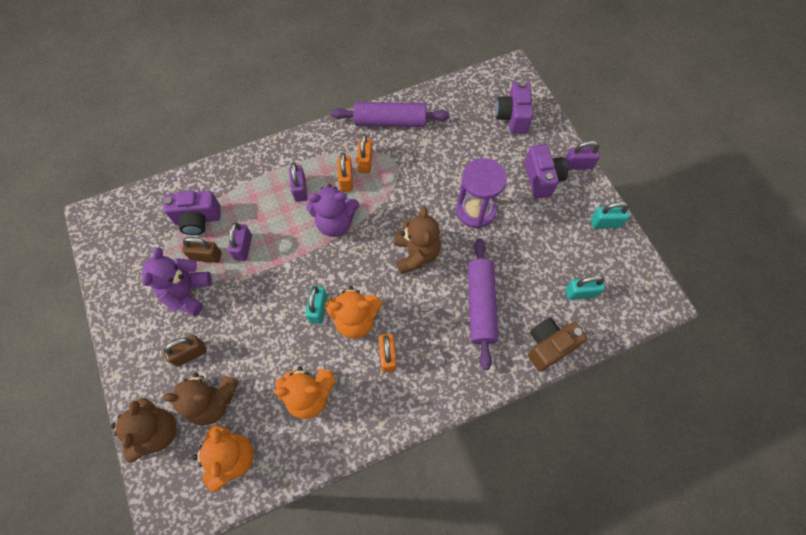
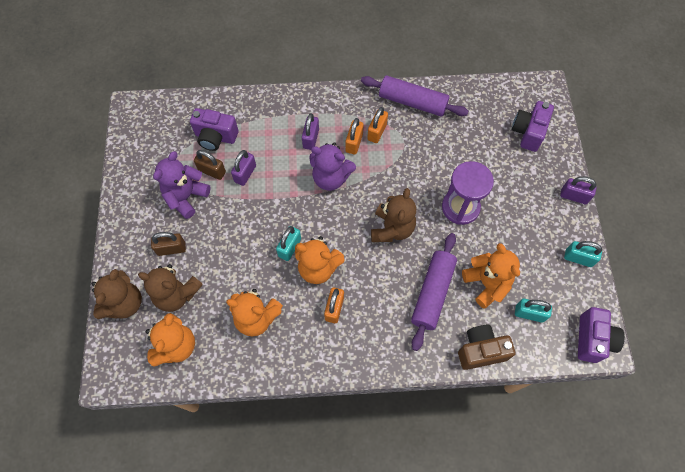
camera: 20 degrees right, 0 degrees up
(529, 277) = (486, 283): none -> orange teddy bear
(542, 179) = (534, 198): purple camera -> purple camera (593, 339)

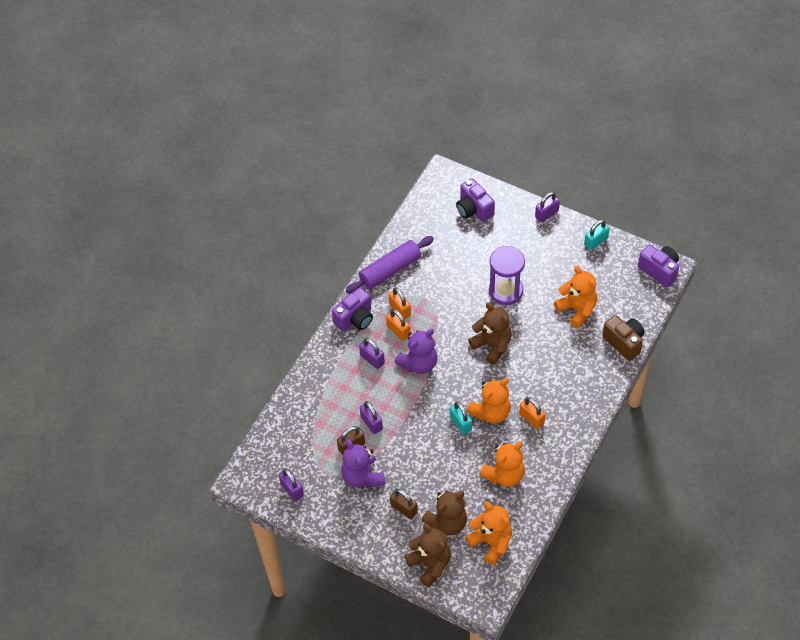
camera: 55 degrees left, 10 degrees down
(143, 150) = (292, 489): none -> purple padlock
(171, 249) = (404, 508): brown padlock -> brown padlock turned 75 degrees counterclockwise
(215, 137) = (320, 428): purple camera -> purple camera (355, 319)
(432, 293) = (562, 348): purple rolling pin -> none
(481, 351) = (624, 342): brown camera -> brown camera turned 120 degrees clockwise
(486, 283) = (577, 309): orange teddy bear -> orange teddy bear turned 45 degrees clockwise
(529, 313) = (616, 297): turquoise padlock -> none

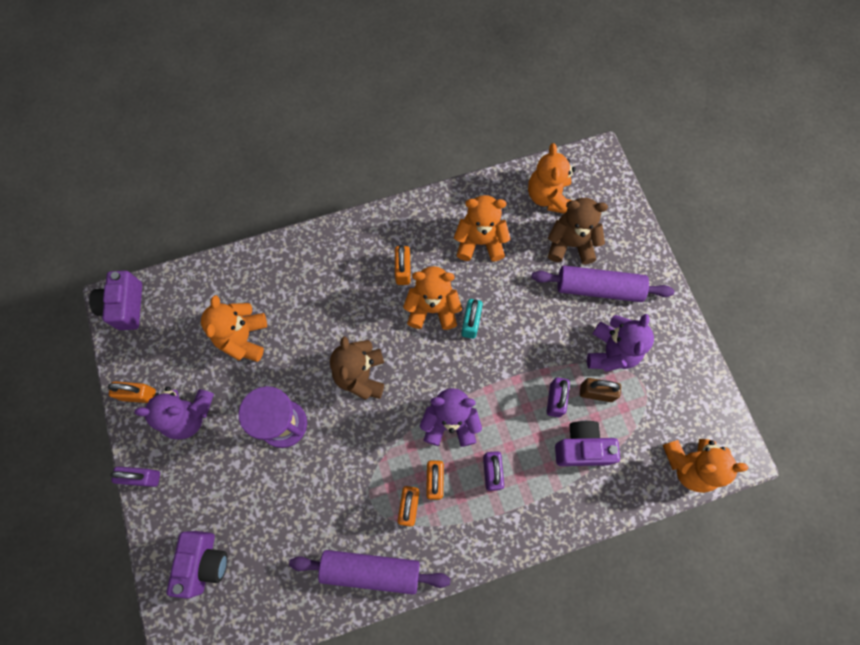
camera: 140 degrees left, 15 degrees up
(266, 451) = (689, 465): none -> orange teddy bear
(292, 489) = (692, 399): purple padlock -> none
(355, 319) = (466, 541): purple camera -> purple camera (581, 448)
(404, 508) = (598, 288): brown padlock -> purple rolling pin
(430, 564) = (618, 222): brown teddy bear -> none
(559, 255) = (189, 415): none -> purple teddy bear
(596, 241) = (139, 395): turquoise padlock -> orange padlock
(624, 342) = (243, 266): brown camera -> none

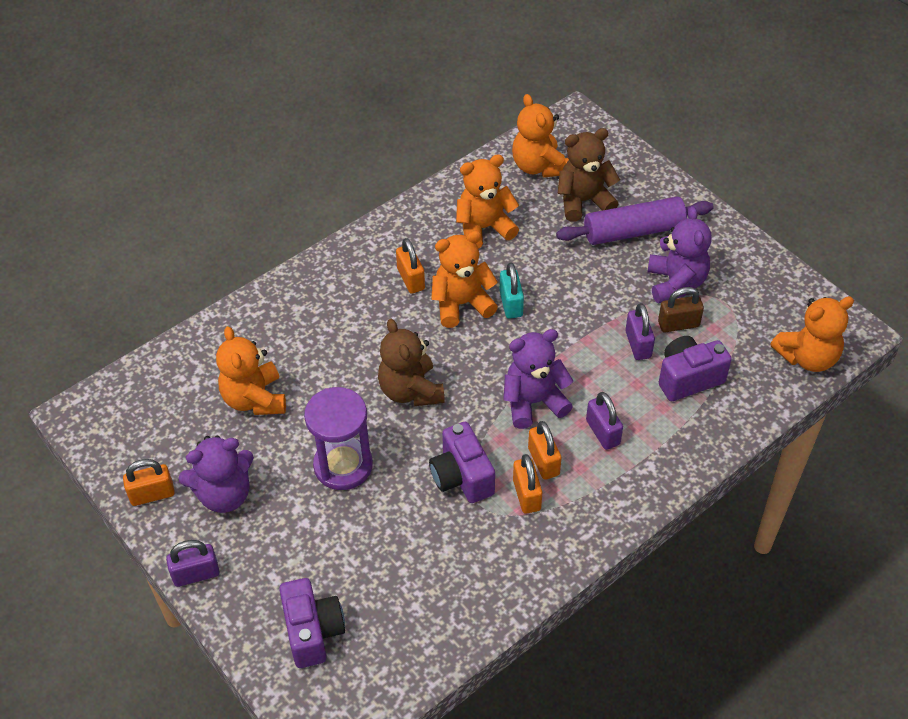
camera: 20 degrees left, 20 degrees down
(125, 306) = (94, 413): purple camera -> purple camera (462, 477)
(371, 570) = (513, 570): purple rolling pin -> none

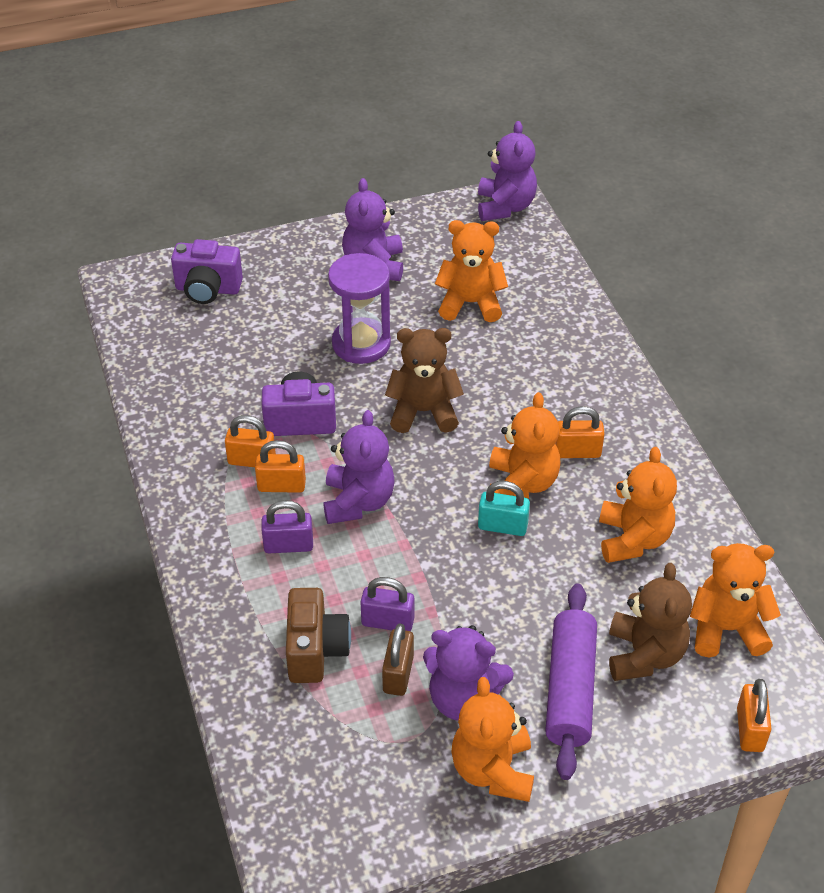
camera: 110 degrees right, 5 degrees down
(95, 413) = (505, 207): none -> purple teddy bear
(152, 494) = (399, 225): orange padlock -> orange padlock (750, 729)
(196, 574) = (305, 236): purple padlock -> none
(688, 378) = (316, 650): purple camera -> brown camera
(807, 357) = (281, 790): orange teddy bear -> orange teddy bear (493, 770)

